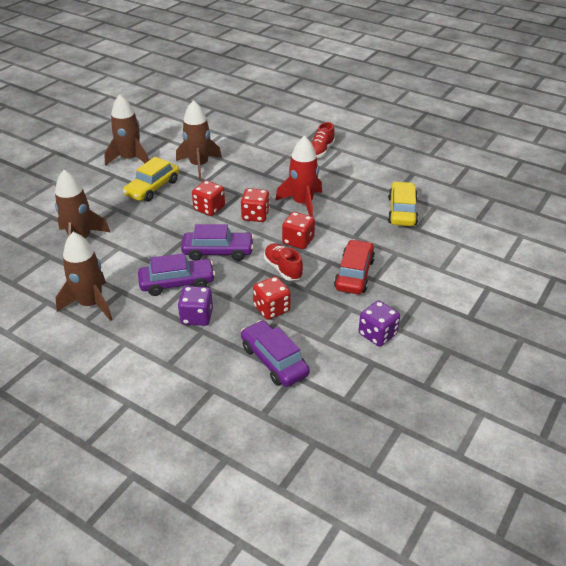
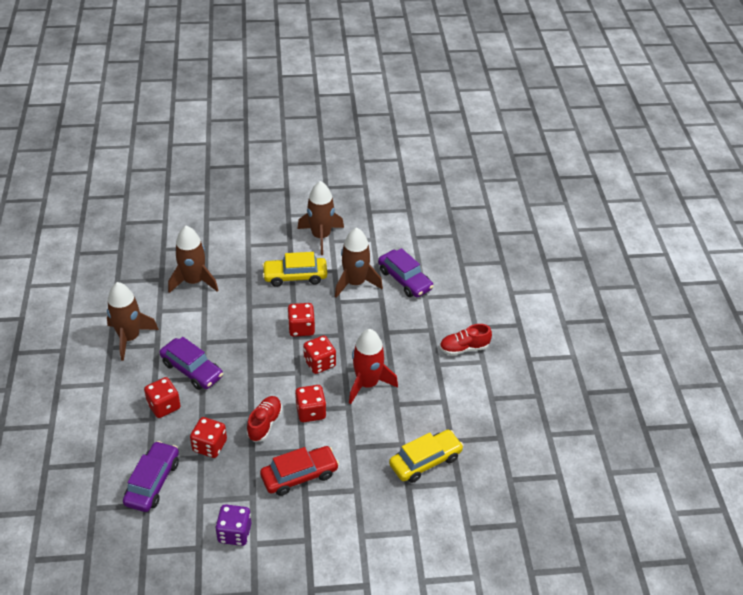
camera: 50 degrees right, 5 degrees up
(196, 317) = (164, 406): purple dice -> red dice
(218, 252) = (250, 369): purple car -> purple car (405, 280)

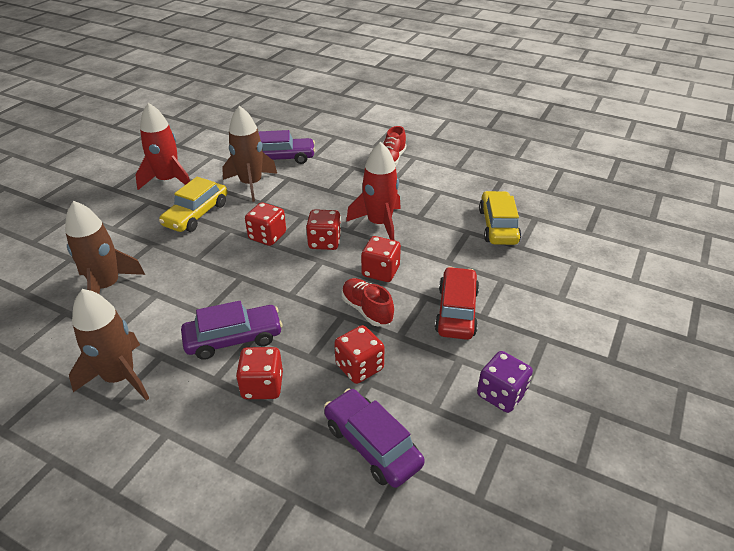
camera: 55 degrees left, 5 degrees down
(321, 236) = (168, 180): brown rocket -> red rocket

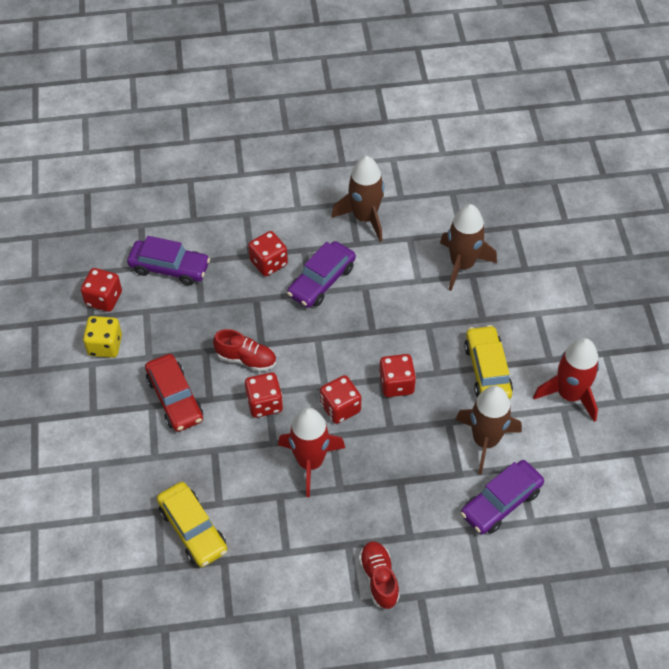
camera: 145 degrees right, 15 degrees up
(359, 367) = (215, 311): red dice -> red dice (104, 299)
(501, 394) = (105, 345): purple dice -> yellow dice

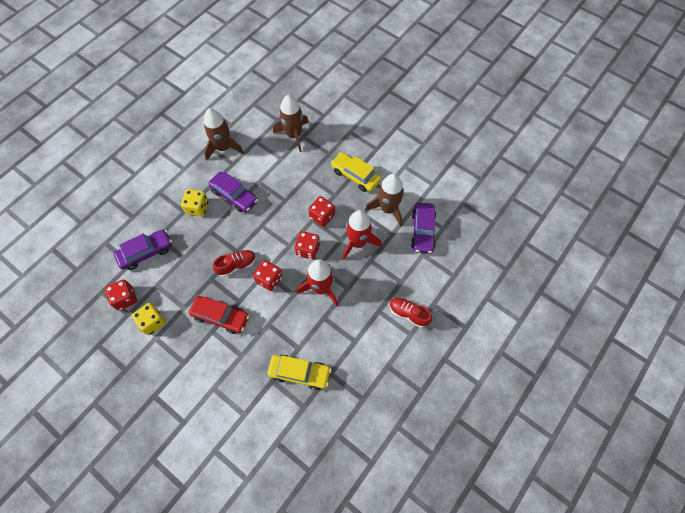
camera: 45 degrees left, 10 degrees up
(269, 263) = (197, 208): red dice -> yellow dice
(321, 281) = (234, 196): purple car -> purple car turned 45 degrees counterclockwise
(570, 395) = (401, 158): red rocket -> red rocket (358, 242)

